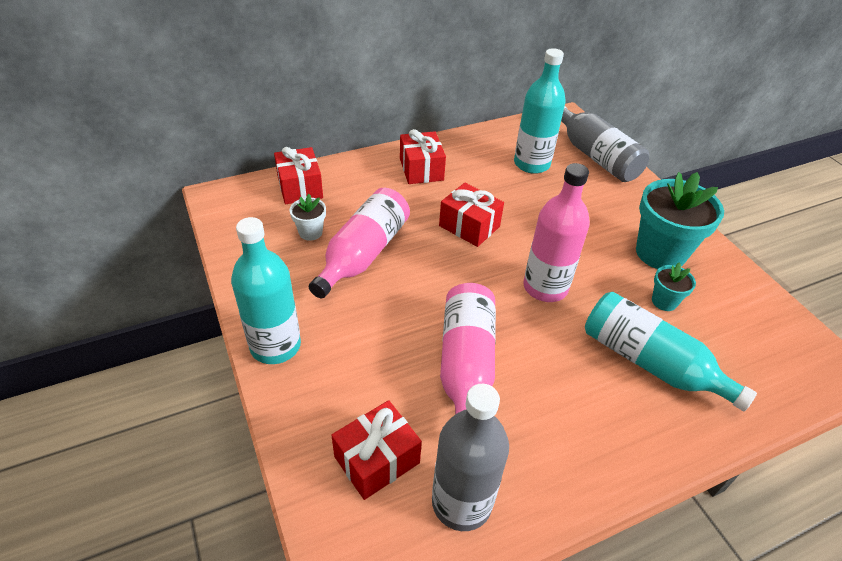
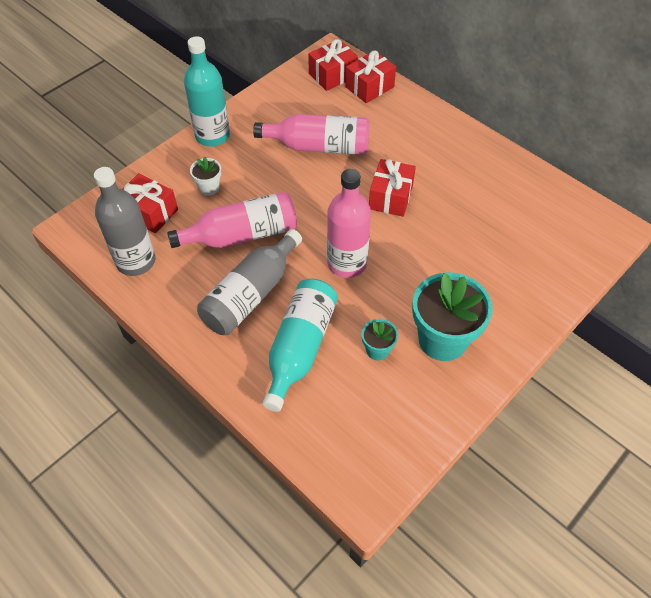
camera: 70 degrees right, 10 degrees up
(310, 232) = (324, 111): white flower pot -> white flower pot (209, 188)
(421, 169) = (444, 146): red gift -> red gift (332, 75)
(531, 164) = (510, 217): turquoise bottle -> none
(595, 156) = (564, 265): grey bottle -> grey bottle (251, 294)

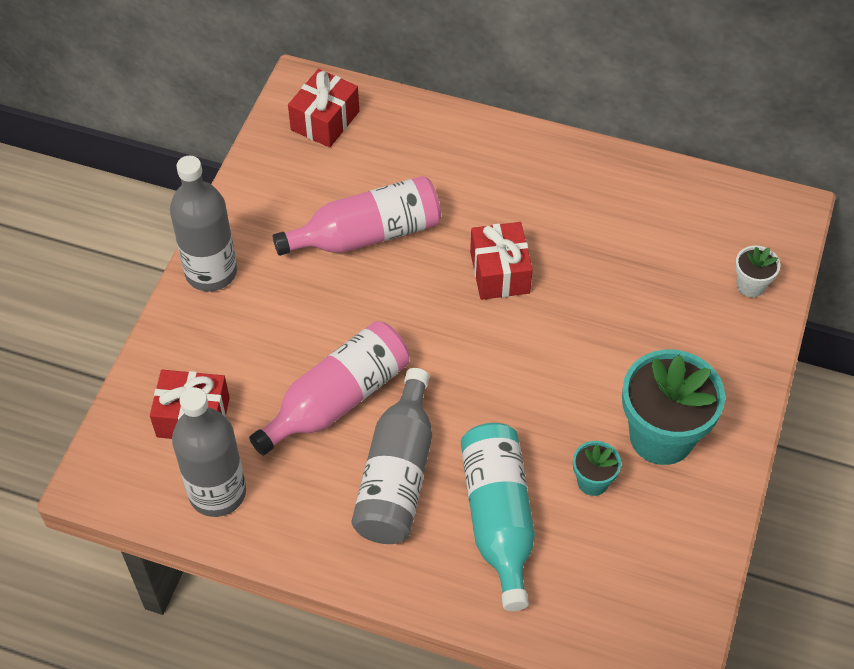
camera: 25 degrees left, 0 degrees up
(209, 188) = (253, 350): white flower pot -> white flower pot (750, 285)
(212, 136) = (211, 272): turquoise bottle -> grey bottle
(347, 263) = (494, 384): pink bottle -> none
(369, 87) = (385, 121): red gift -> none

